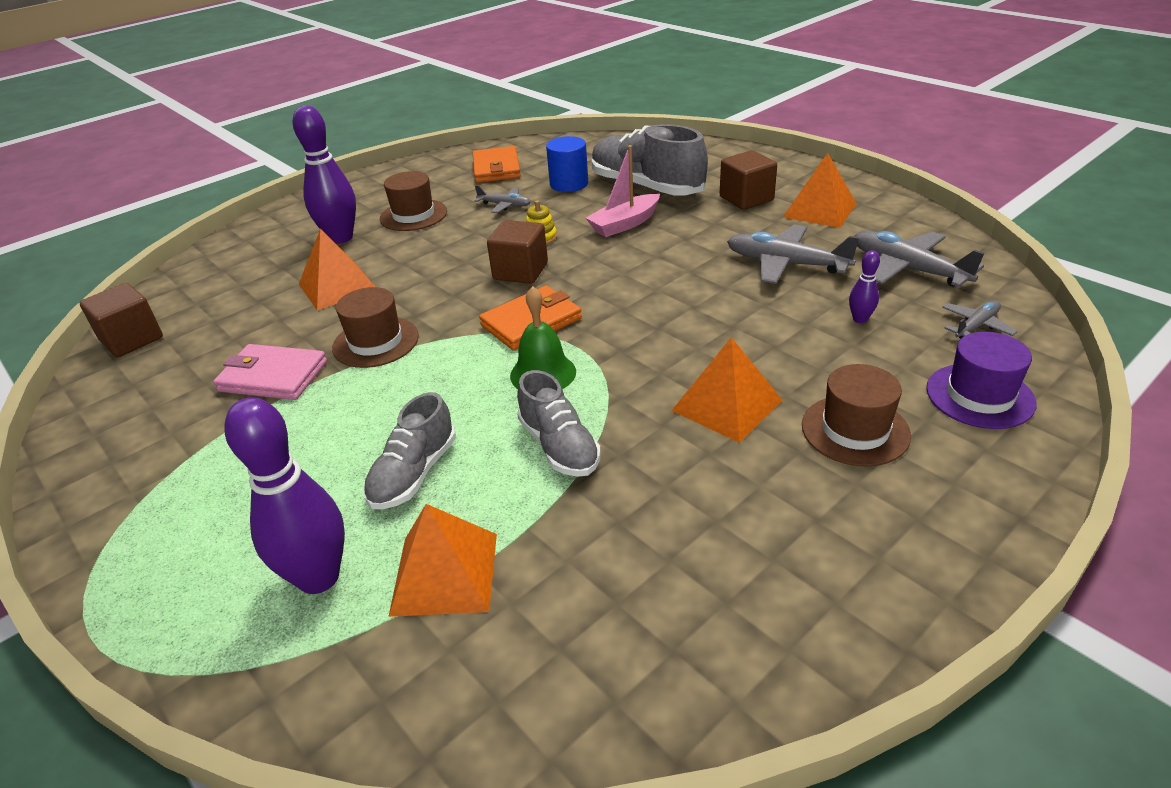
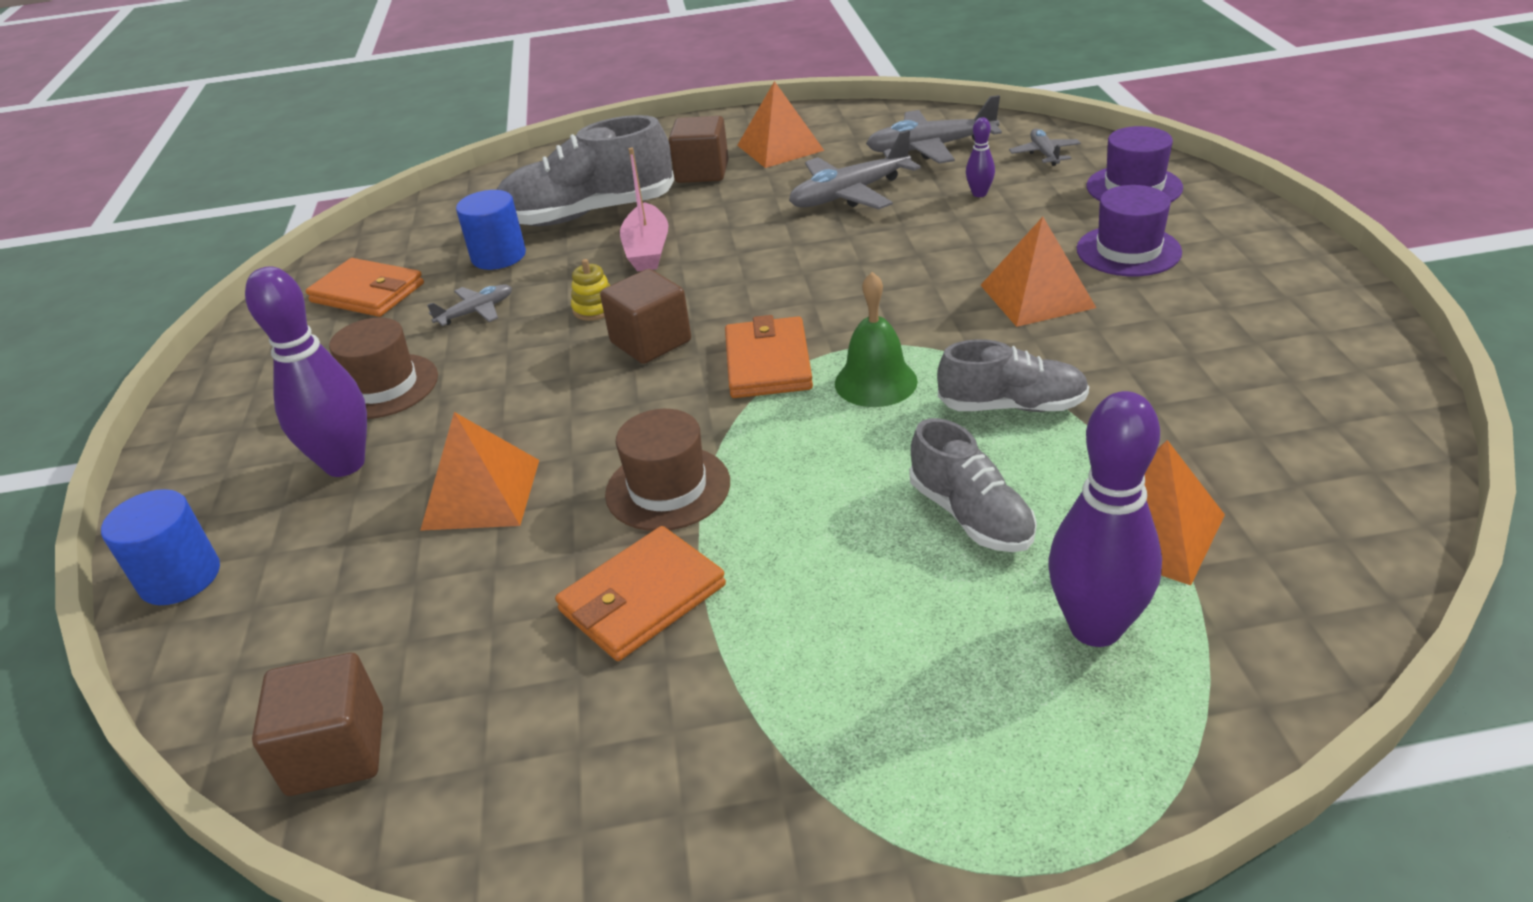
camera: 55 degrees left, 0 degrees up
(235, 242) = (180, 577): none -> blue cylinder
(273, 376) = (642, 598): pink wallet -> orange wallet
(855, 430) = (1128, 251): brown hat -> purple hat

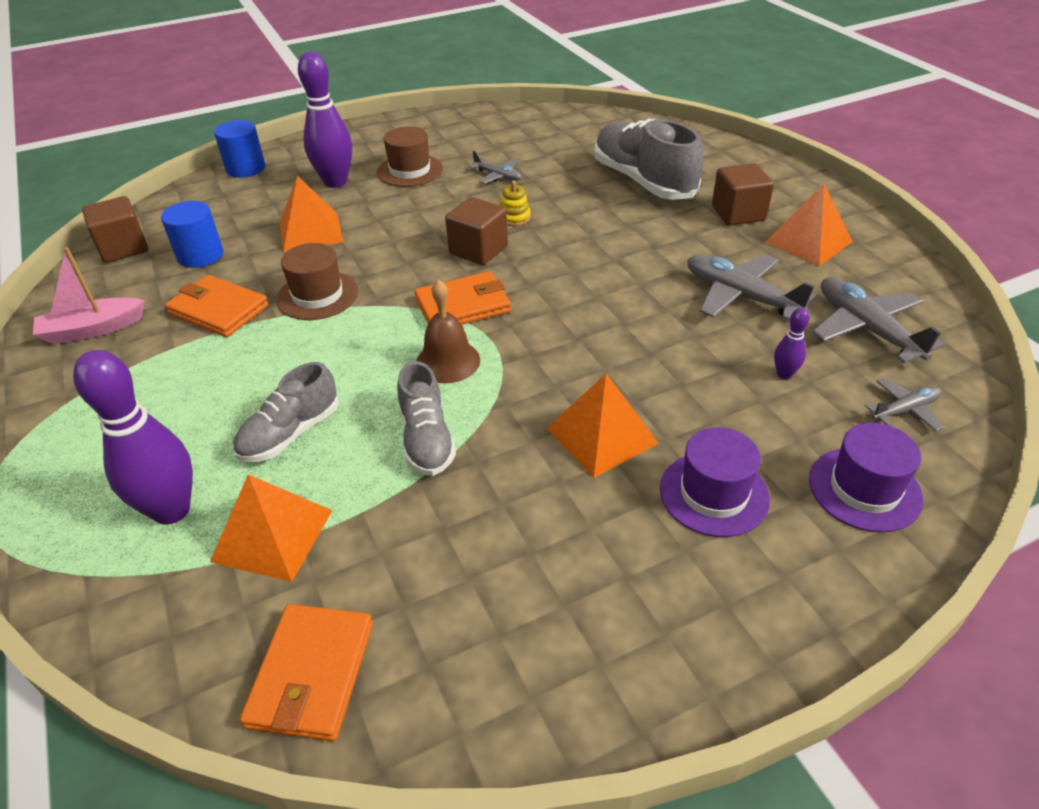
camera: 70 degrees right, 5 degrees up
(368, 293) = (509, 134): orange wallet -> orange wallet (312, 674)
(498, 256) = (569, 164): blue cylinder -> blue cylinder (200, 255)
(647, 250) = (601, 219): pink boat -> pink boat (93, 330)
(875, 382) = (448, 361): green bell -> brown bell

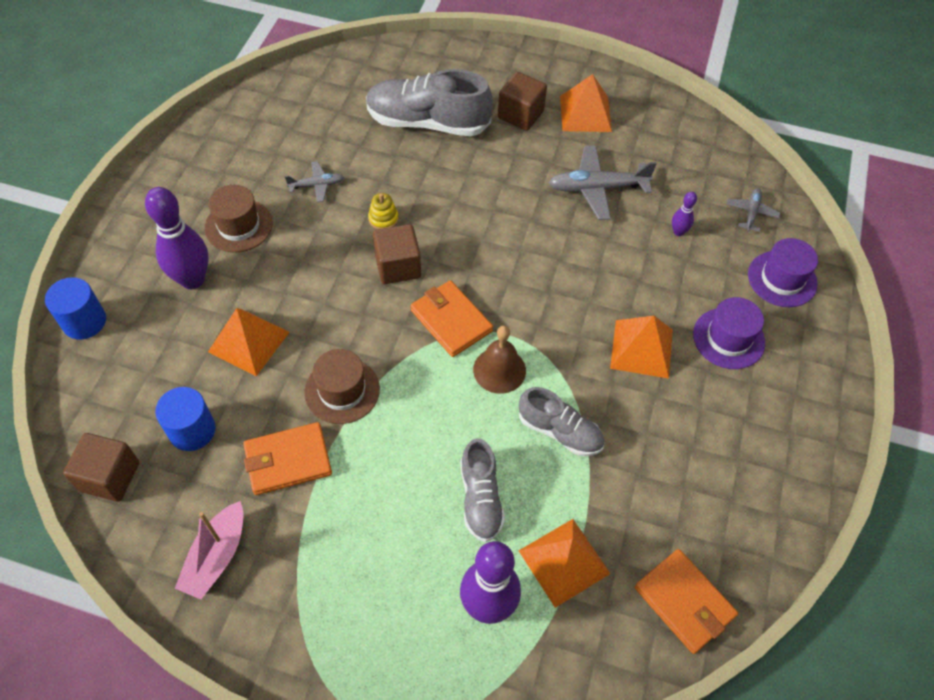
camera: 50 degrees left, 15 degrees up
(463, 305) = (451, 321): orange wallet -> orange wallet turned 60 degrees counterclockwise
(866, 328) = (682, 166): grey plane -> none

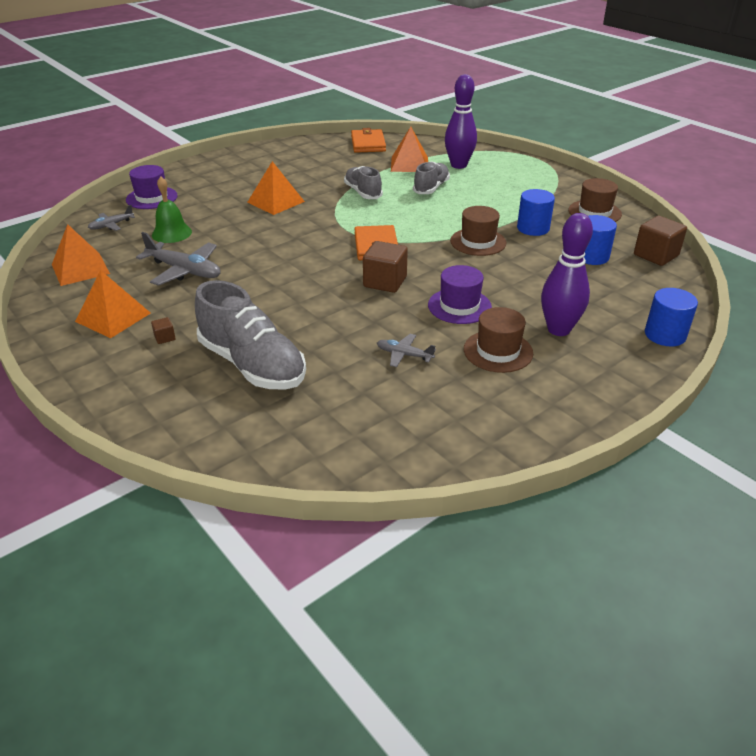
camera: 145 degrees left, 20 degrees down
(216, 556) = (594, 212): pink boat -> brown hat
(249, 341) = (529, 281): orange pyramid -> orange pyramid (80, 269)
(288, 461) = (533, 228): orange wallet -> blue cylinder
(383, 219) = (368, 311): yellow stacking toy -> none
(499, 370) = (369, 220): brown bell -> none
(520, 114) = (165, 338): brown cube -> brown cube, size x0.46
(678, 232) = (171, 233): purple bowling pin -> green bell
(728, 338) = (222, 190): purple hat -> purple hat (459, 306)

